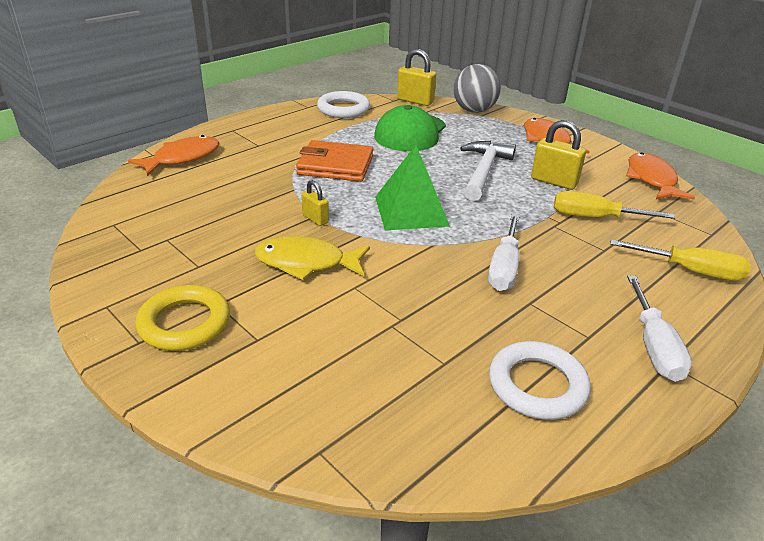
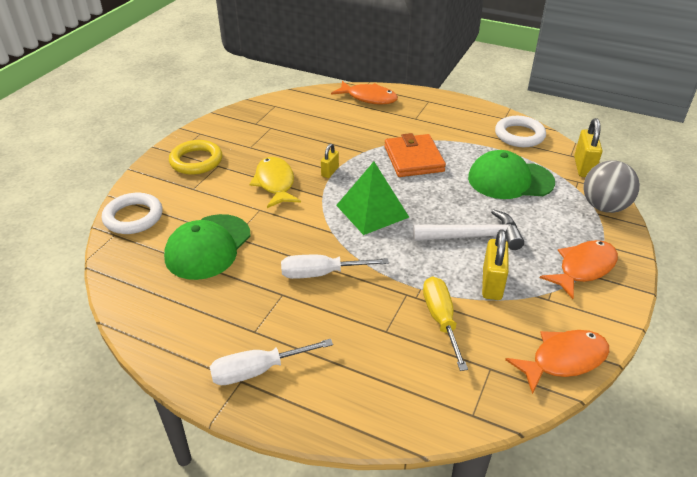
camera: 70 degrees right, 5 degrees up
(410, 347) = (208, 247): none -> green cap
(537, 385) = (191, 310): white ring -> white ring (133, 217)
(690, 271) = (385, 395): yellow screwdriver -> none

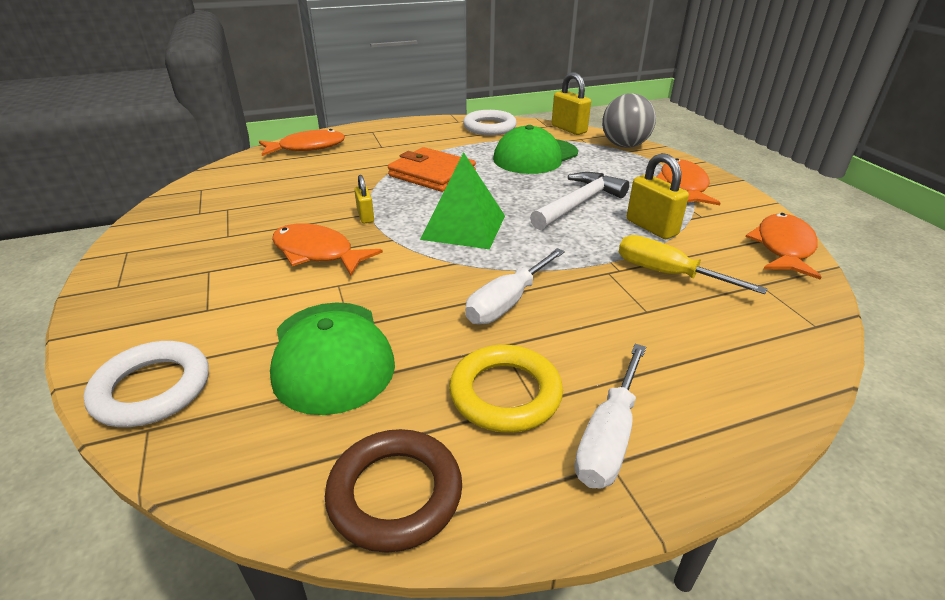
camera: 45 degrees left, 5 degrees down
(152, 324) = (395, 493): none -> brown ring
(196, 161) = (166, 280): yellow ring -> yellow ring (505, 393)
(275, 183) = (317, 253): yellow fish -> orange fish

